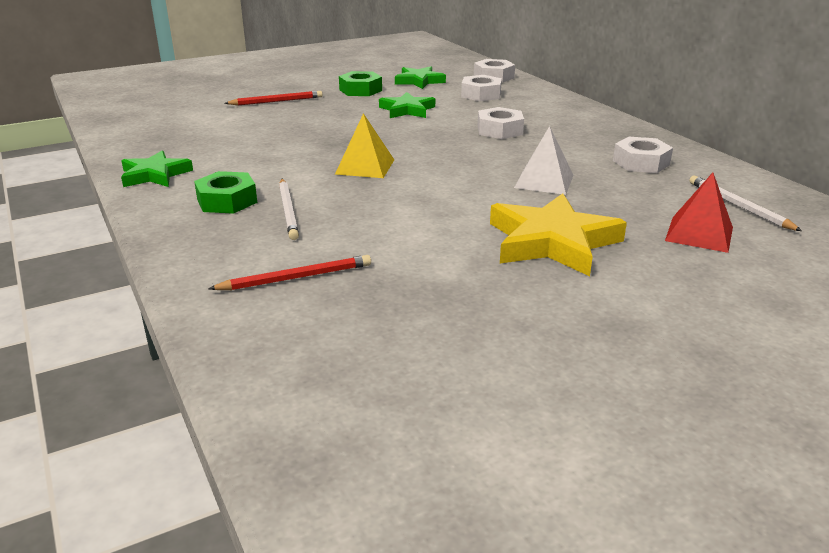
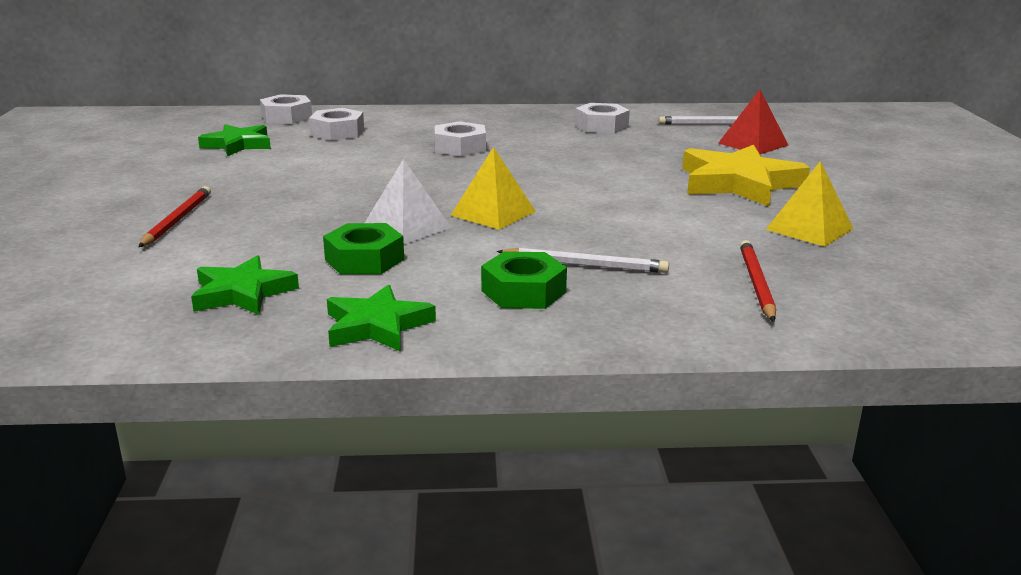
camera: 65 degrees left, 5 degrees down
(360, 90) = (219, 173): green nut -> green nut (364, 259)
(407, 110) = (335, 167): green star -> green star (242, 293)
(455, 289) = (809, 229): none -> yellow pyramid
(544, 181) = (609, 160): white pyramid -> white pyramid (406, 227)

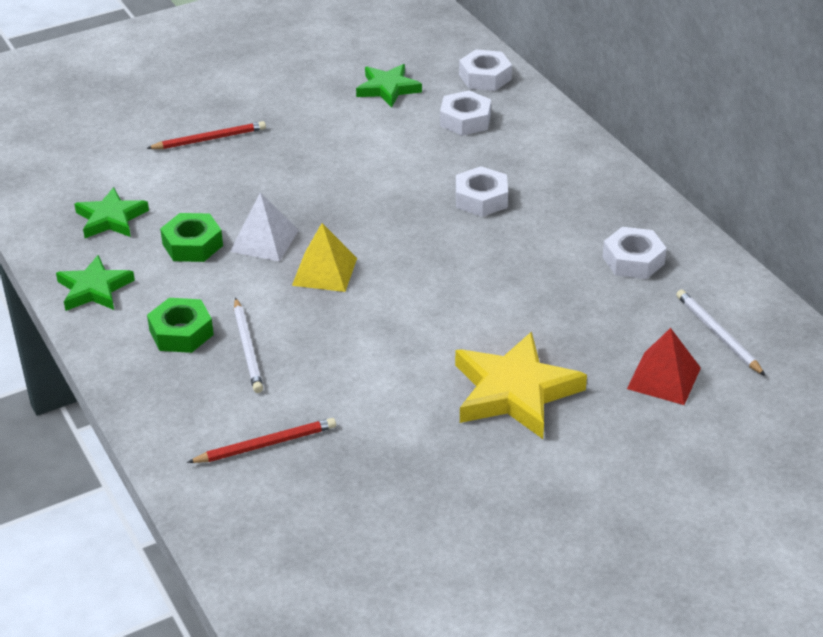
camera: 65 degrees right, 15 degrees up
(809, 229) = (415, 457): yellow pyramid -> none

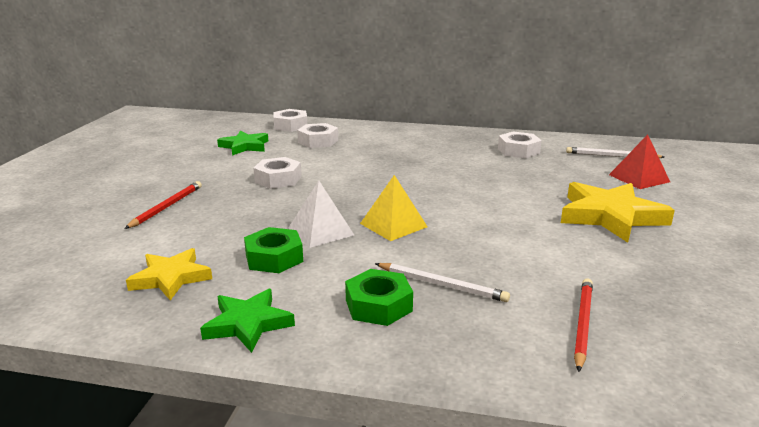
camera: 50 degrees left, 15 degrees down
(111, 218) = (171, 278): green star -> yellow star
(481, 199) = (399, 161): white nut -> white nut (278, 179)

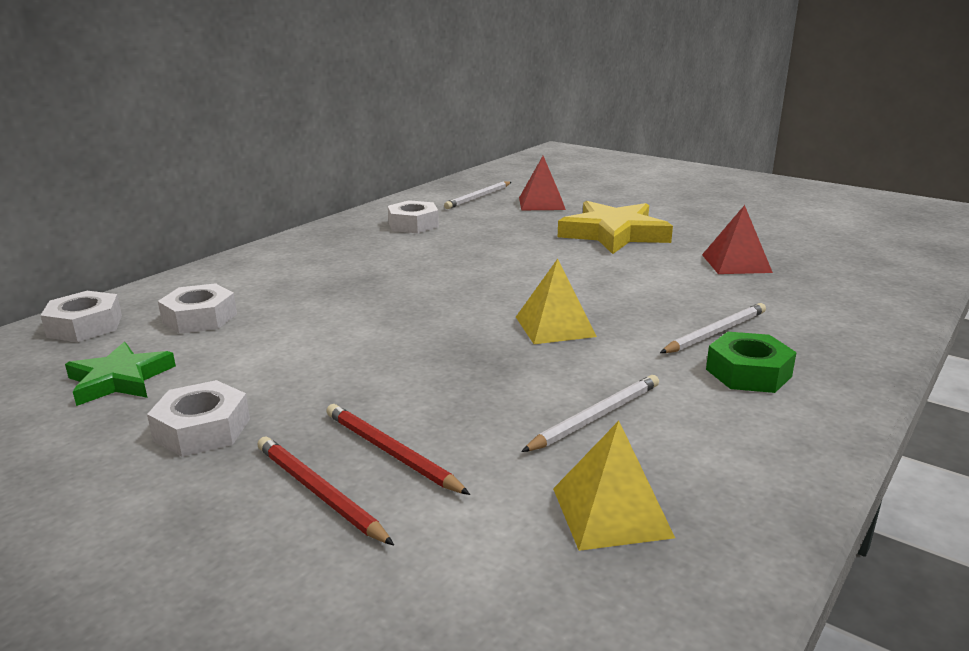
camera: 65 degrees left, 0 degrees up
(171, 278) = (611, 512): yellow star -> yellow pyramid
(248, 324) = (768, 461): green star -> none
(274, 258) = (595, 417): green nut -> white pencil
(278, 179) = (319, 373): white nut -> white nut (202, 429)
(320, 231) = (537, 372): white pyramid -> none
(582, 324) = (808, 295): red pencil -> red pencil (390, 452)
(618, 279) = (736, 263): none -> red pyramid

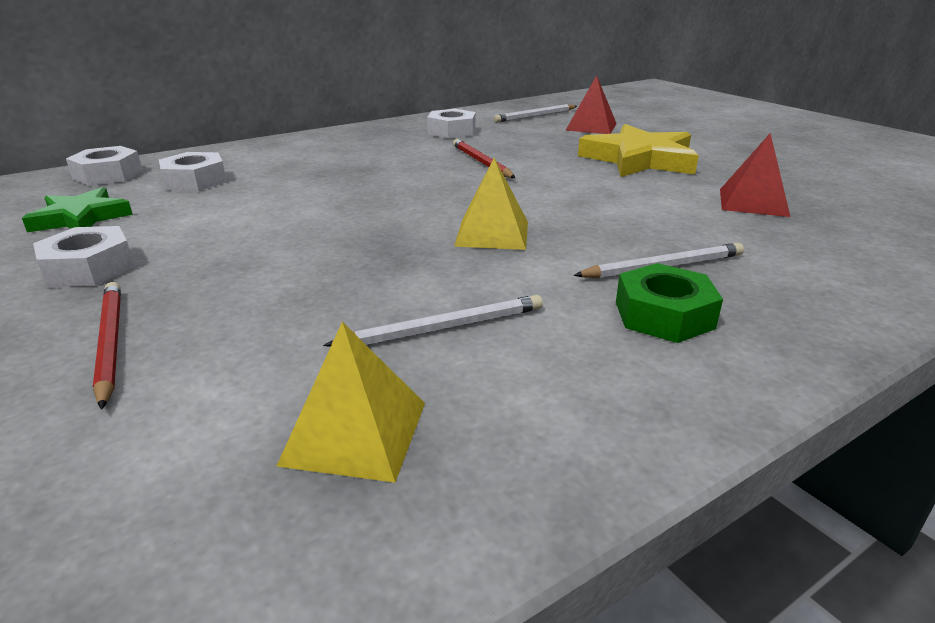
camera: 20 degrees right, 5 degrees up
(390, 452) = (212, 320): red pencil -> red pencil (481, 162)

